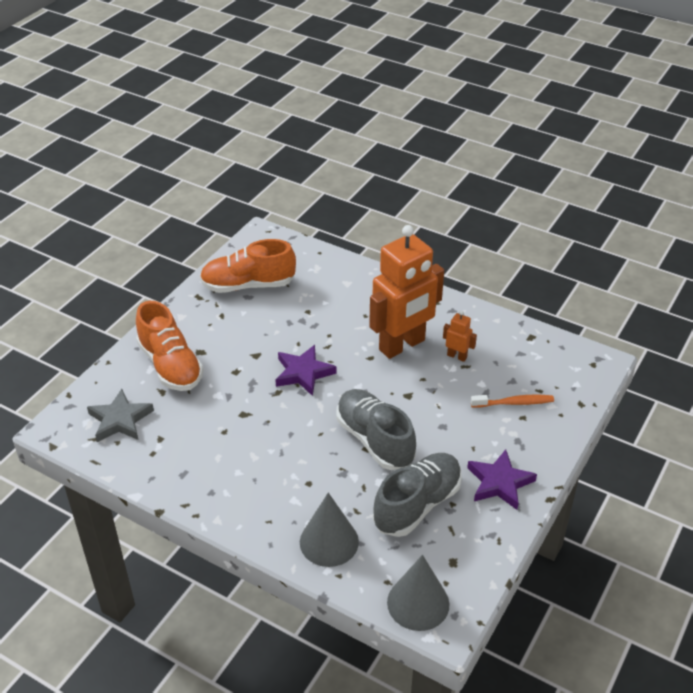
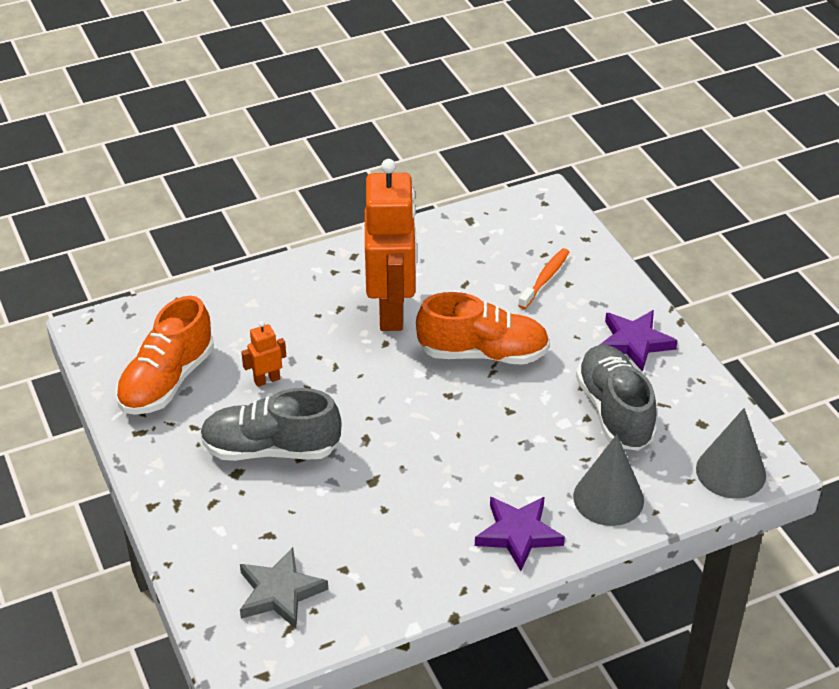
camera: 55 degrees left, 0 degrees up
(170, 365) = (233, 509): orange shoe -> orange shoe (483, 353)
(303, 373) = (357, 404): purple star -> purple star (518, 534)
(375, 440) = (505, 398): grey shoe -> grey shoe (271, 449)
(457, 356) = (446, 282): orange robot -> orange robot (267, 380)

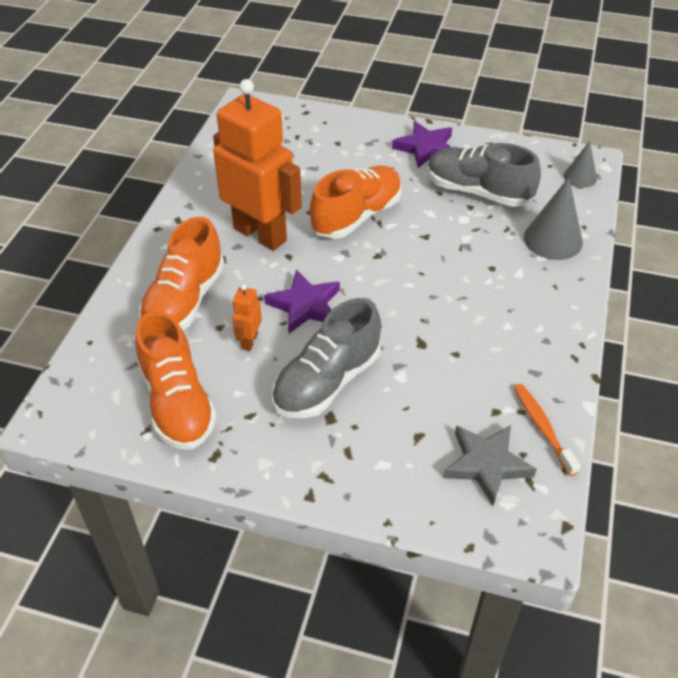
camera: 50 degrees left, 5 degrees up
(270, 318) = (185, 301): none -> orange shoe
(518, 534) = (546, 299): purple star -> purple star (305, 305)
(545, 279) = (320, 149): orange toothbrush -> orange toothbrush (542, 427)
(730, 472) = (580, 177): grey cone -> grey cone, size x0.61

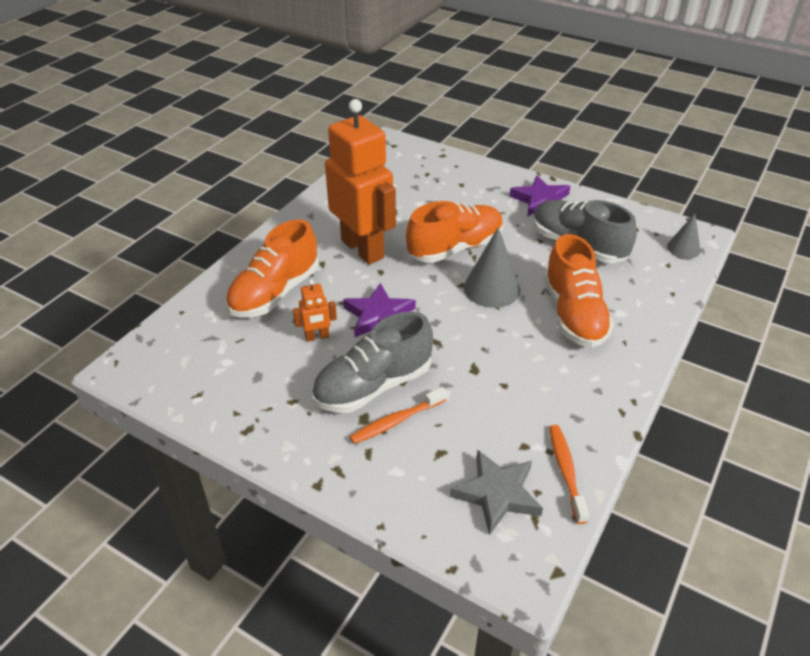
camera: 15 degrees right, 5 degrees down
(177, 402) = (233, 377): orange shoe -> orange shoe (573, 314)
(249, 341) = (317, 337): orange robot -> orange robot turned 135 degrees counterclockwise
(364, 413) = (396, 421): none -> orange toothbrush
(553, 239) = (637, 299): grey cone -> grey cone (491, 288)

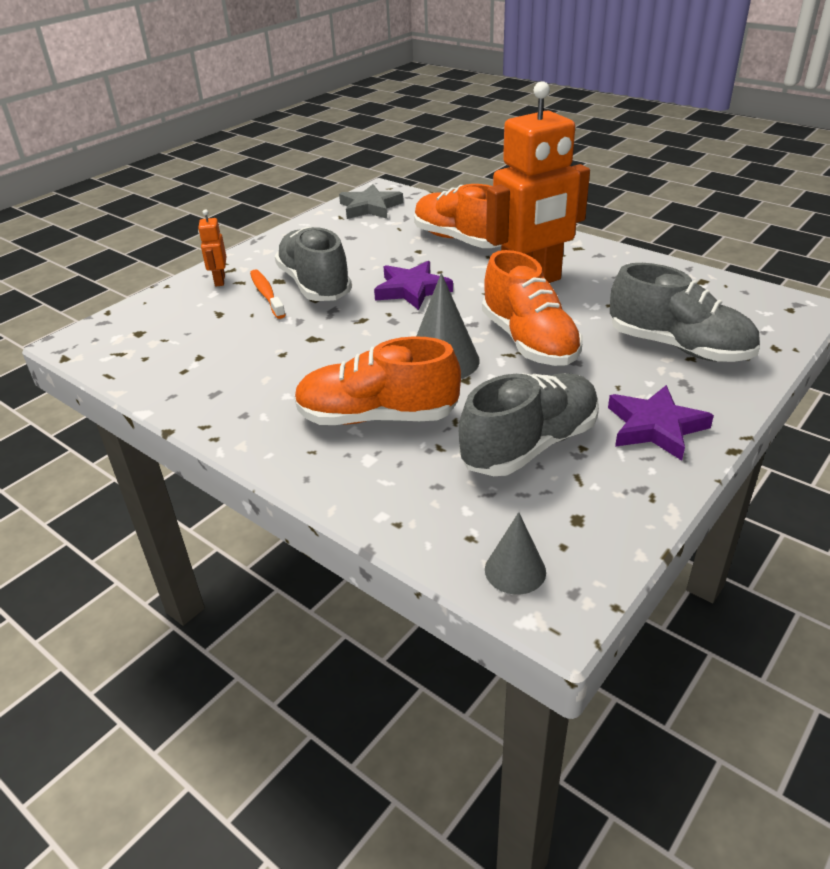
camera: 100 degrees right, 5 degrees down
(317, 337) = (391, 260): orange robot -> orange robot (219, 281)
(449, 187) = (679, 347): none -> grey shoe
(497, 494) = (157, 337): grey star -> grey star (370, 207)
(566, 471) = (155, 376): orange toothbrush -> none

